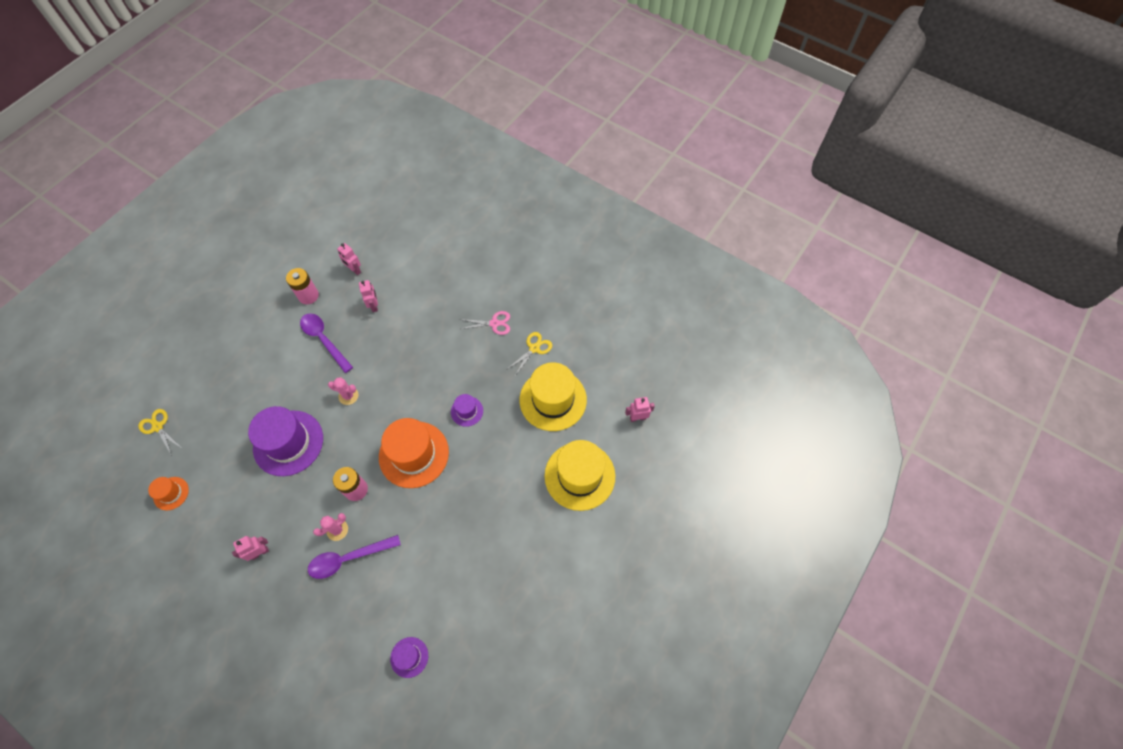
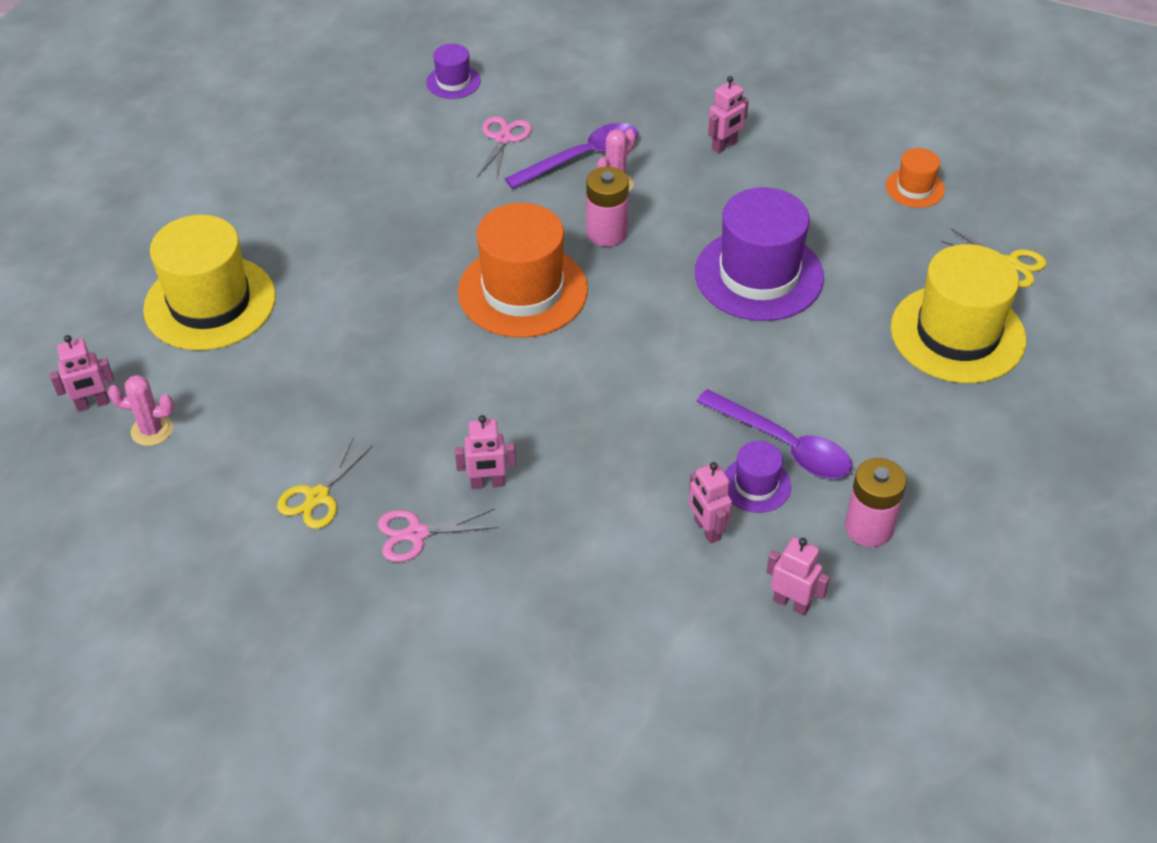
camera: 170 degrees right, 15 degrees down
(348, 396) = (683, 357): pink cactus -> pink cactus (152, 430)
(391, 587) = (503, 138): none -> pink scissors
(459, 342) = (487, 483): none -> pink robot
(467, 411) = (440, 366): purple hat -> purple hat (756, 485)
(553, 400) = (268, 409): yellow hat -> yellow hat (957, 334)

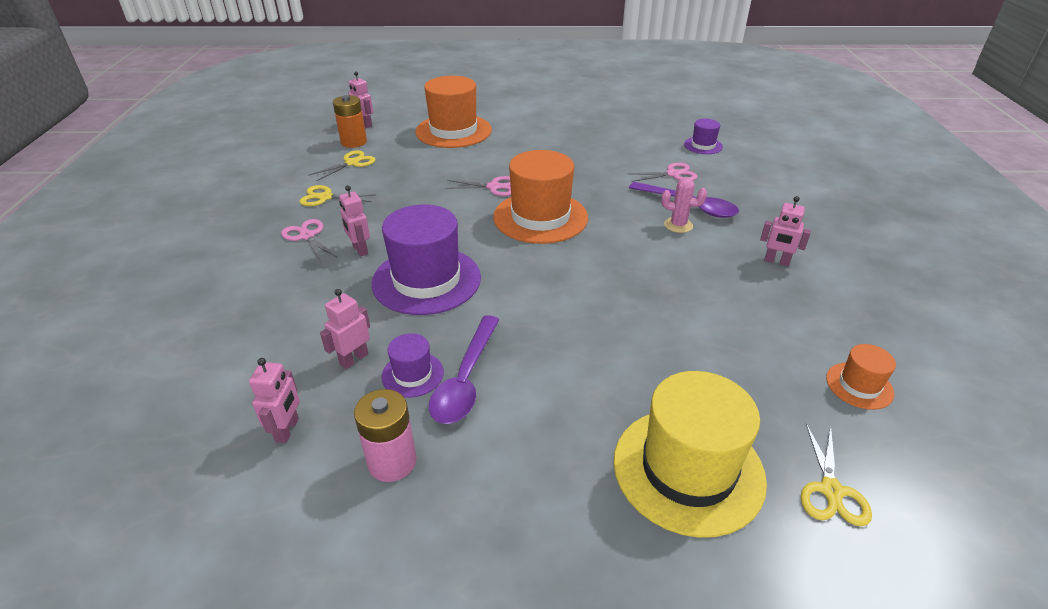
camera: 65 degrees right, 10 degrees down
(152, 430) = (354, 142): pink cactus -> orange battery
(210, 303) = (453, 131): yellow hat -> orange hat
(226, 446) = (352, 163): none -> yellow scissors
(417, 310) = (493, 187): none -> pink scissors
(607, 233) = (625, 234): pink battery -> none
(759, 275) = (649, 316): purple hat -> purple hat (426, 280)

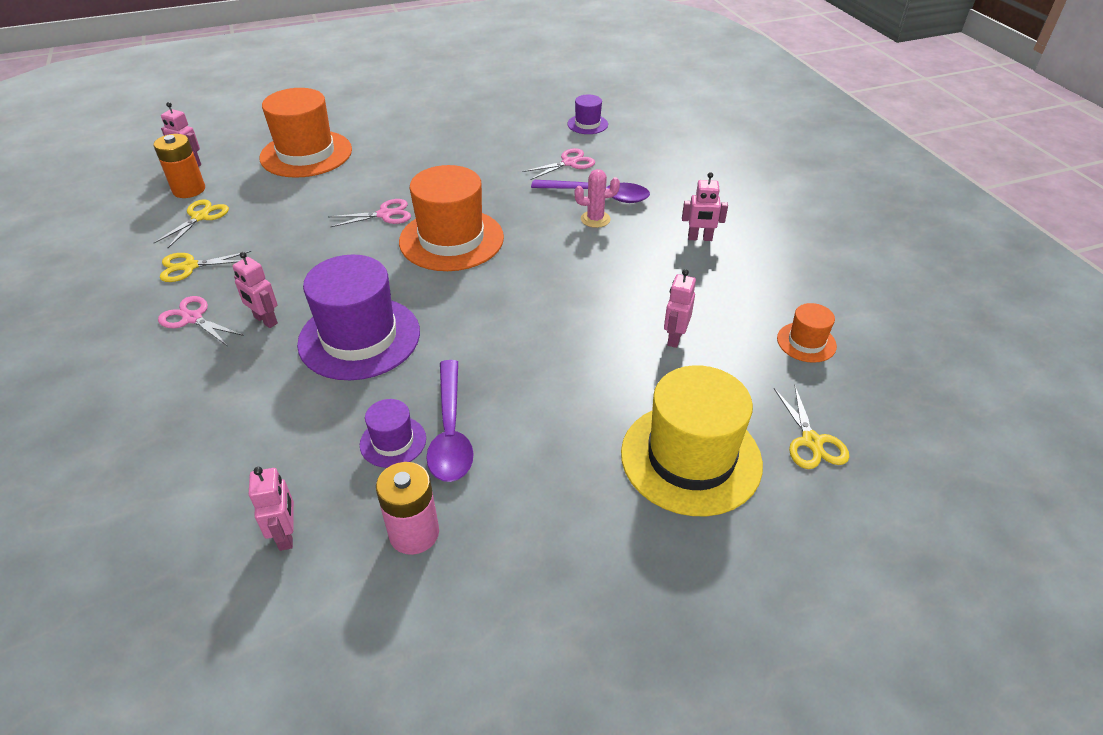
camera: 20 degrees left, 5 degrees up
(354, 359) = (321, 442): pink robot -> pink robot (674, 338)

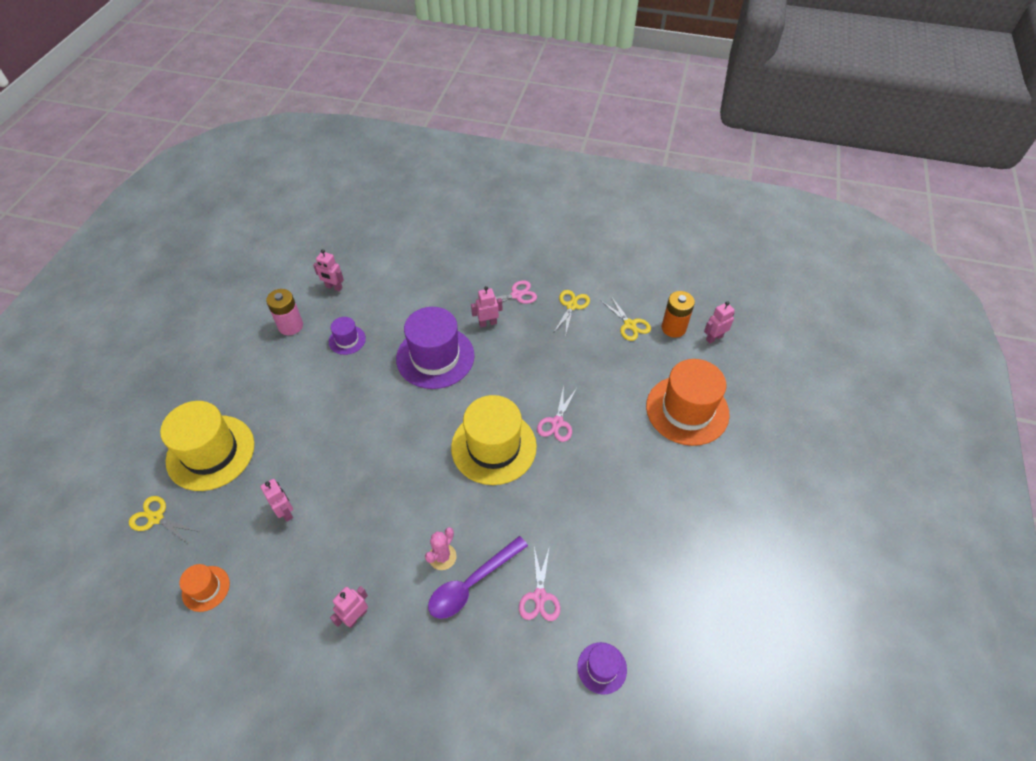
camera: 125 degrees right, 10 degrees up
(450, 432) = (330, 364): purple spoon -> none
(451, 239) = (493, 447): orange hat -> yellow hat

